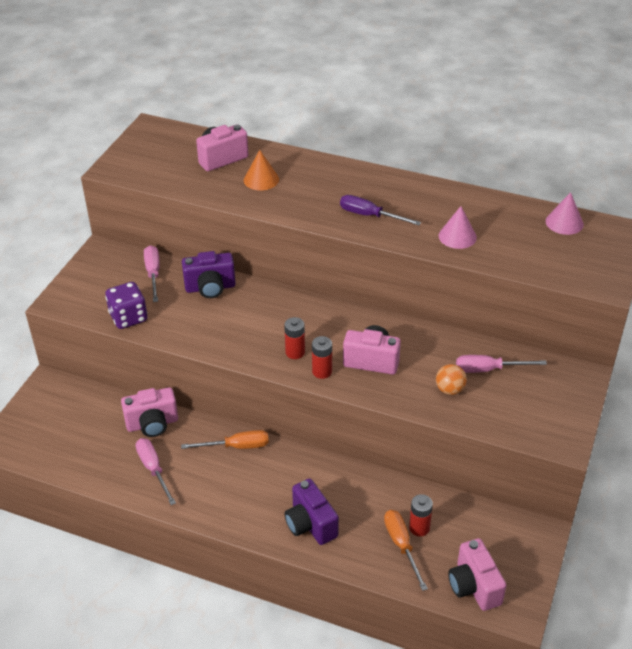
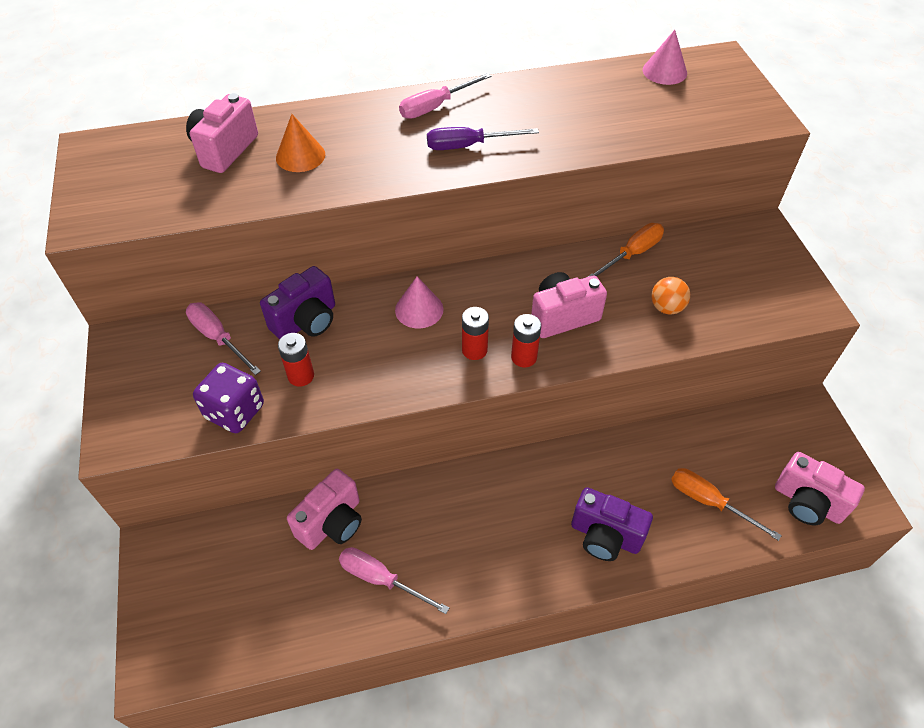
camera: 35 degrees left, 10 degrees up
(236, 446) = (451, 492): orange screwdriver -> orange screwdriver (632, 254)
(419, 528) = (707, 472): red battery -> red battery (301, 376)
(457, 236) = (581, 129): pink cone -> pink cone (419, 309)
(488, 369) = (680, 266): pink screwdriver -> pink screwdriver (435, 107)

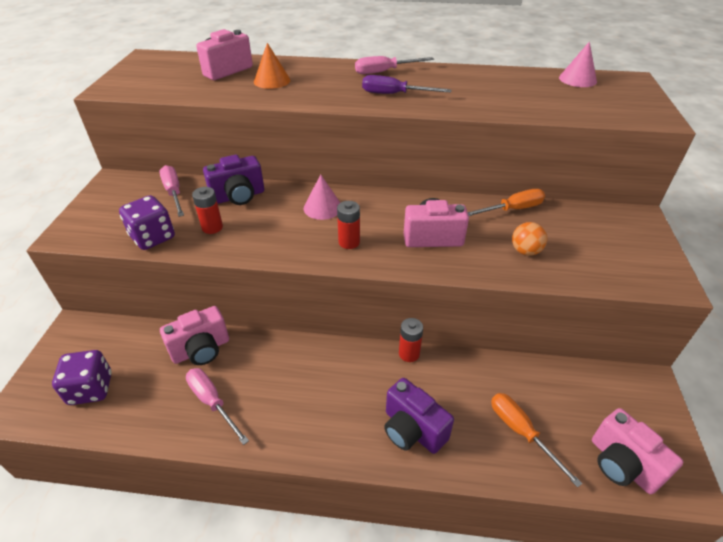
camera: 20 degrees right, 10 degrees down
(228, 613) = (91, 389): none -> purple dice
(524, 357) = (385, 256): red battery -> red battery (409, 353)

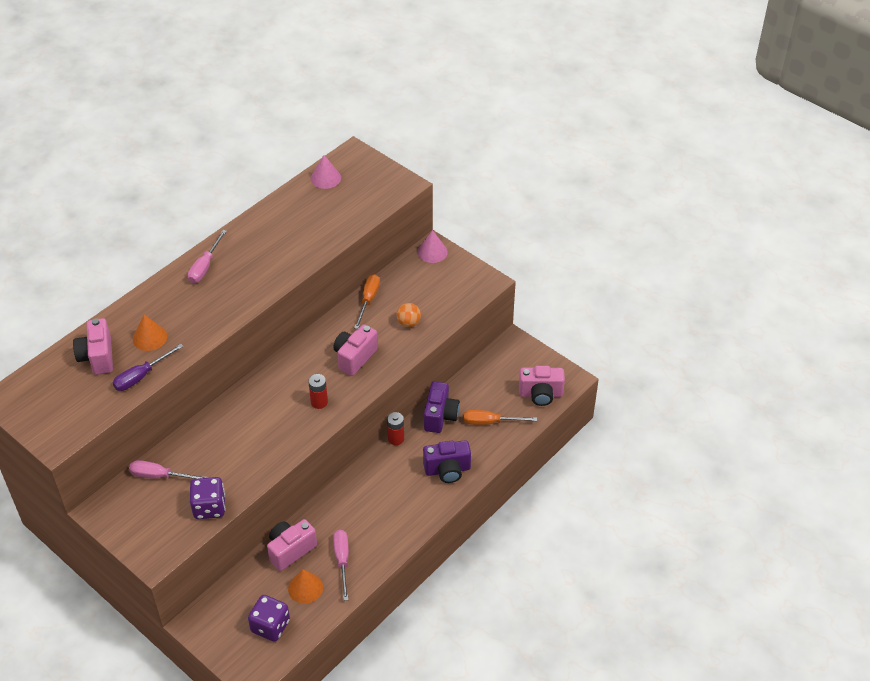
camera: 55 degrees left, 5 degrees up
(157, 390) = (305, 588): none -> orange cone
(201, 350) = (290, 550): pink camera -> pink camera turned 135 degrees counterclockwise
(212, 227) = (230, 469): red battery -> none
(212, 402) = (342, 560): pink screwdriver -> pink screwdriver turned 90 degrees clockwise
(238, 196) = (206, 438): purple camera -> purple camera (440, 416)
(322, 207) = (268, 396): pink cone -> pink cone (432, 252)
(394, 94) = (246, 283): purple screwdriver -> purple screwdriver (141, 376)

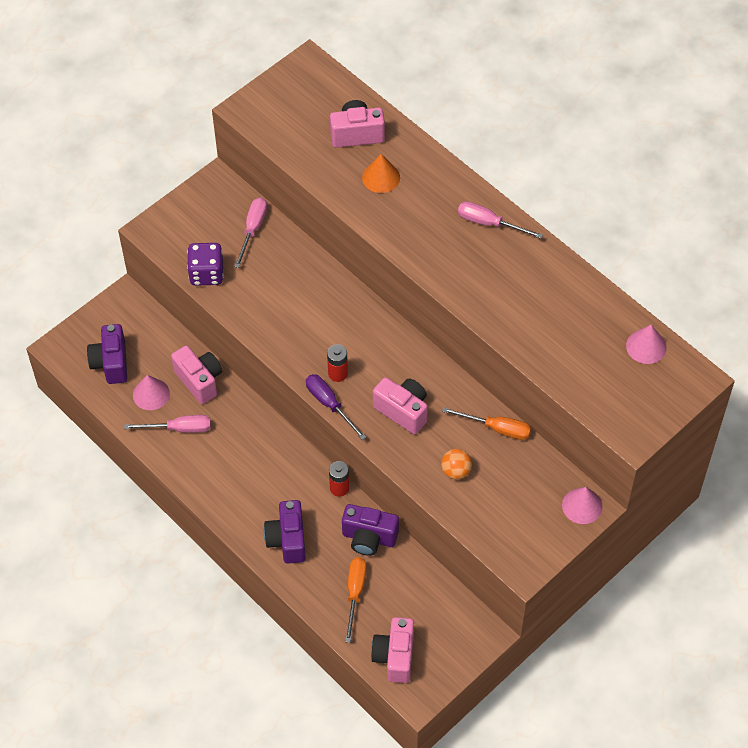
camera: 95 degrees right, 10 degrees up
(141, 376) = (325, 173): purple screwdriver -> purple screwdriver (329, 404)
(270, 626) = (111, 363): purple dice -> purple camera
(305, 588) = (151, 394): orange cone -> pink cone

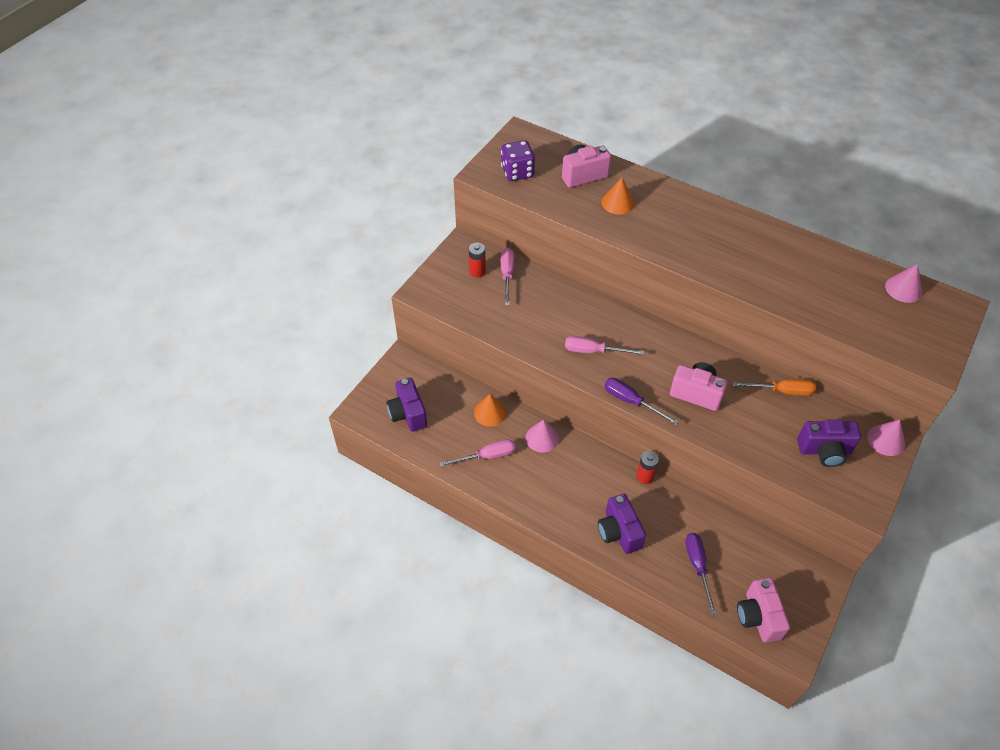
camera: 15 degrees left, 5 degrees down
(151, 394) = (452, 432): pink cone -> pink cone (542, 438)
(199, 381) = (490, 412): pink camera -> orange cone
(206, 274) = (481, 316): purple dice -> purple dice (517, 172)
(338, 373) = (627, 374): red battery -> red battery (477, 271)
(355, 593) = (698, 566): orange screwdriver -> purple screwdriver
(369, 538) = (688, 514): purple camera -> purple camera (824, 451)
(456, 471) = (765, 434): orange ball -> none
(489, 223) = (724, 220): pink screwdriver -> pink screwdriver (593, 351)

